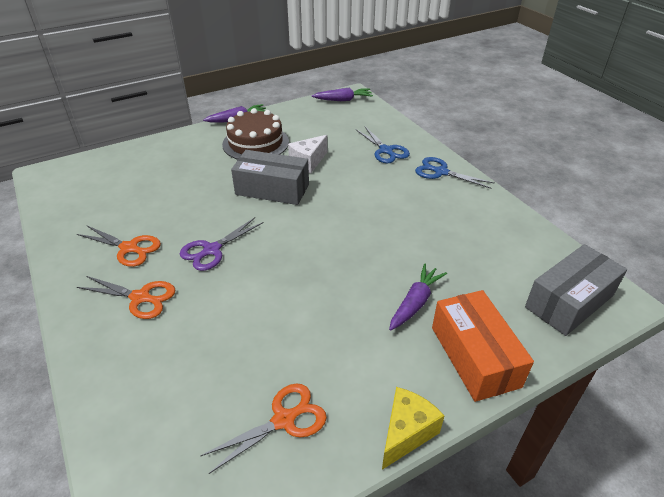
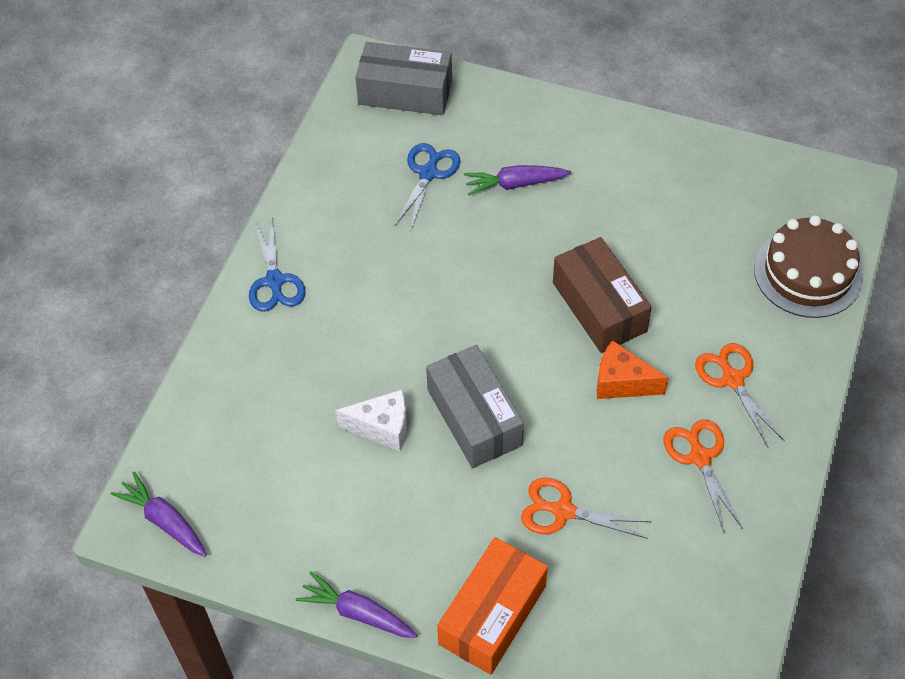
camera: 130 degrees left, 15 degrees up
(212, 250) = (621, 382): purple scissors -> orange cheese
(255, 143) = (396, 527): brown cake -> brown cake (808, 273)
(269, 275) = (599, 307): none -> brown box
(284, 420) = (708, 188): orange scissors -> orange scissors (563, 511)
(385, 150) = (274, 365): blue scissors -> blue scissors (428, 173)
(406, 433) = (640, 121): yellow cheese -> none
(474, 356) = (532, 120): orange box -> orange box (492, 615)

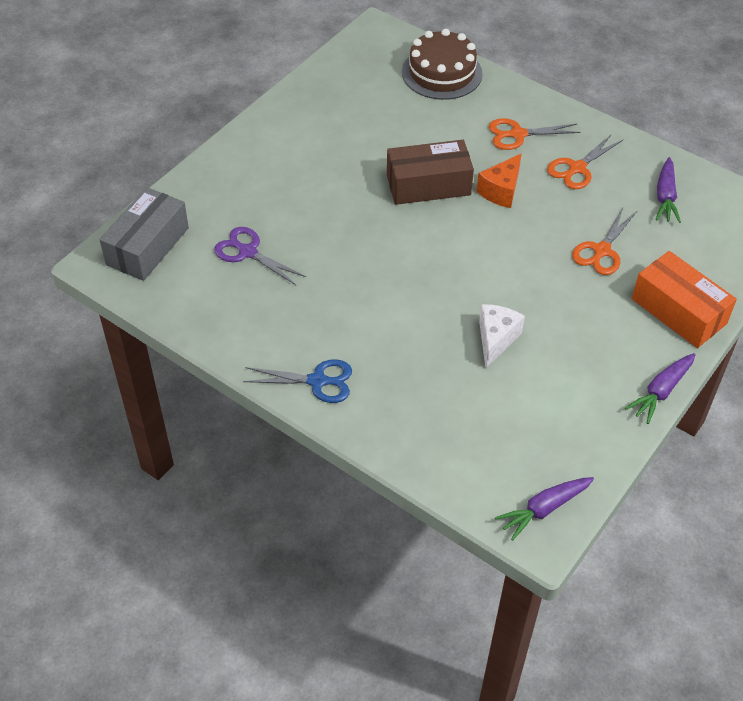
camera: 75 degrees left, 5 degrees down
(428, 173) = (248, 252): blue scissors -> purple scissors
(474, 417) = (504, 281): grey box -> none
(515, 184) = (286, 202): purple carrot -> purple carrot (665, 197)
(700, 457) = (577, 168): orange scissors -> orange scissors turned 45 degrees counterclockwise

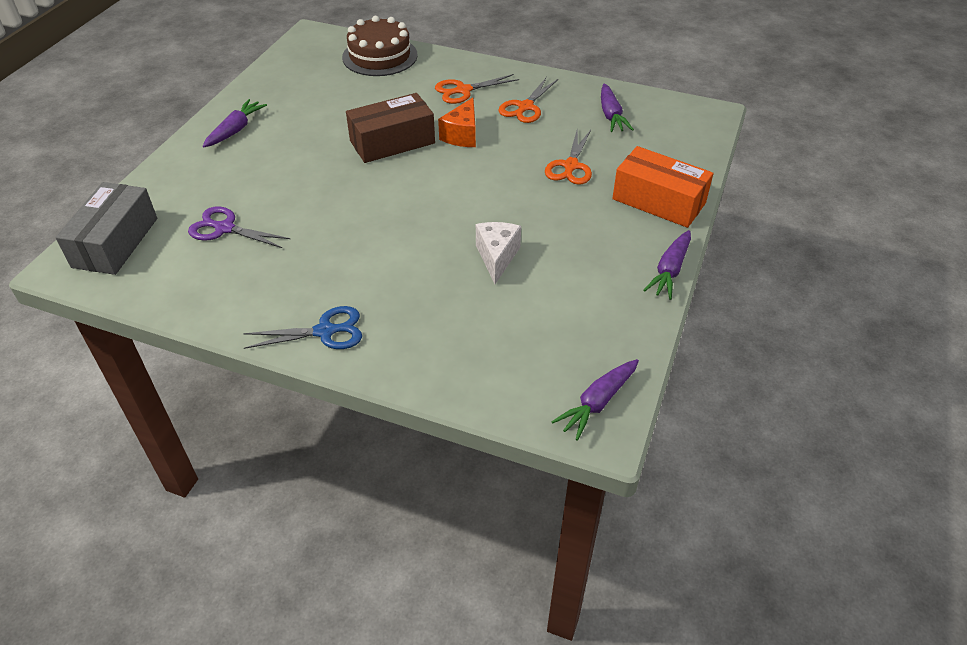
camera: 15 degrees left, 5 degrees down
(278, 139) = (236, 130): none -> purple carrot

